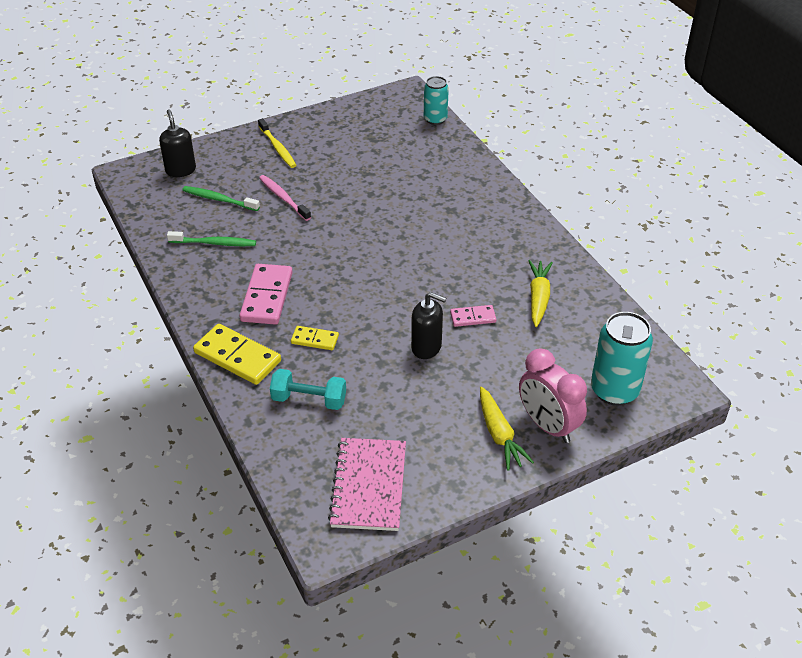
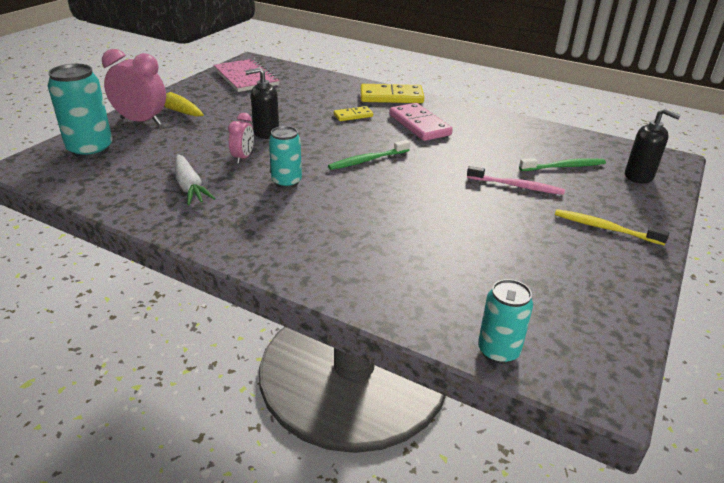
camera: 145 degrees right, 10 degrees down
(214, 243) = (510, 140): green toothbrush -> green toothbrush (367, 160)
(309, 399) = (320, 94): turquoise dumbbell -> none
(455, 272) = (286, 182): none -> turquoise can
(473, 317) = (243, 158): pink domino -> pink clock
(538, 298) = (190, 187): yellow carrot -> white carrot

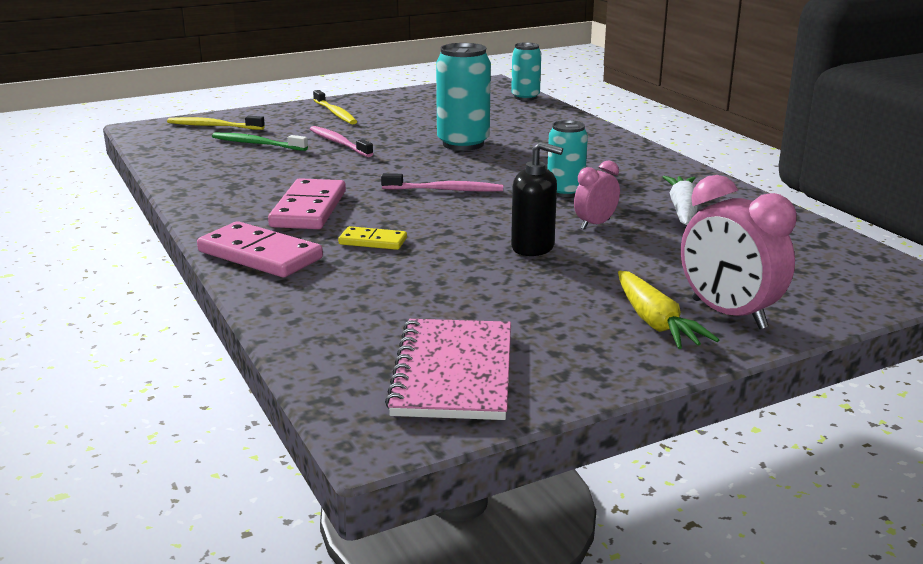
camera: 145 degrees left, 10 degrees down
(90, 150) = (818, 283): turquoise can -> turquoise can (463, 144)
(367, 160) = (445, 190): green toothbrush -> pink toothbrush
(391, 97) = (260, 255): yellow domino -> pink domino
(639, 176) = (213, 126): black soap dispenser -> yellow toothbrush

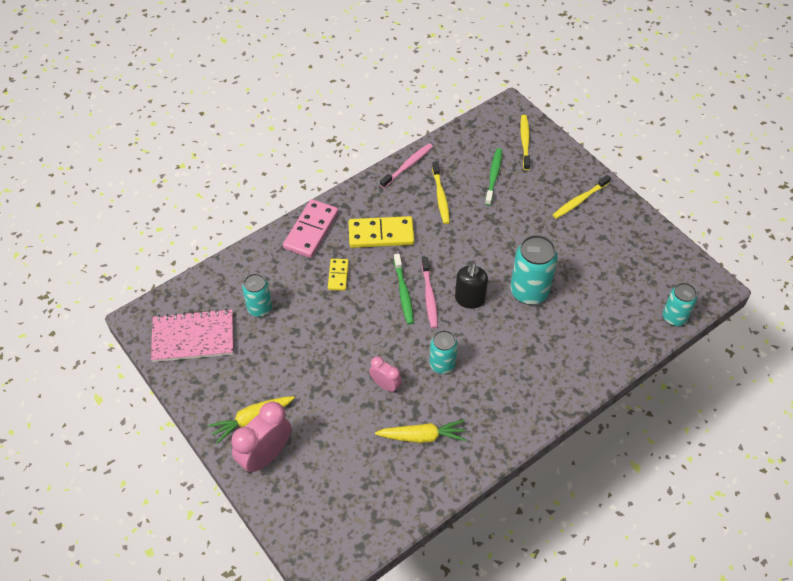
camera: 80 degrees right, 30 degrees up
(267, 171) = (440, 196): none -> yellow toothbrush
(309, 209) = (381, 234): pink domino -> yellow domino
(339, 143) = (509, 219): pink toothbrush -> pink toothbrush (408, 165)
(411, 305) = (260, 308): none -> turquoise can
(431, 203) = (403, 293): none -> green toothbrush
(533, 247) = (342, 355): black soap dispenser -> black soap dispenser (469, 299)
(682, 210) = (422, 436): white carrot -> yellow carrot

